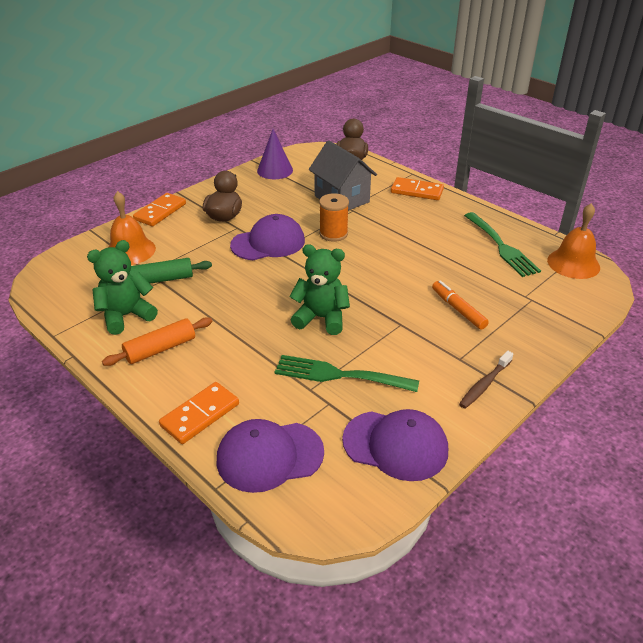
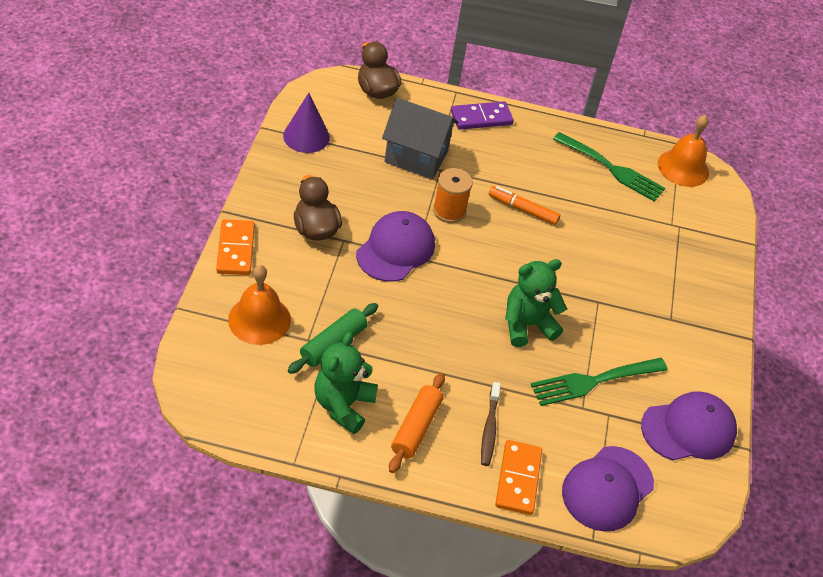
camera: 40 degrees left, 10 degrees up
(417, 191) = (481, 118): orange domino -> purple domino
(458, 309) = (631, 263): orange marker -> orange marker (523, 209)
(484, 384) = (707, 337): brown toothbrush -> brown toothbrush (489, 429)

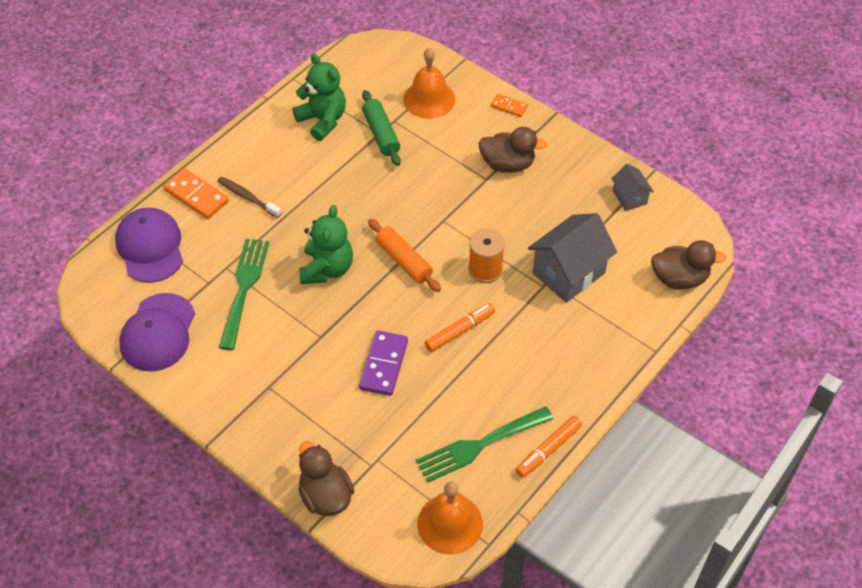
camera: 125 degrees right, 5 degrees up
(235, 249) = (509, 106): orange domino -> orange domino, size x0.58
(306, 136) = (629, 197): purple cone -> grey house
(395, 249) = (458, 210): purple cap -> none
(416, 428) = (277, 154): orange rolling pin -> orange rolling pin (403, 261)
(481, 118) = (605, 356): purple domino -> purple domino (383, 365)
(585, 130) = (548, 450): none -> orange marker
(724, 244) = (325, 495): none -> brown duck

